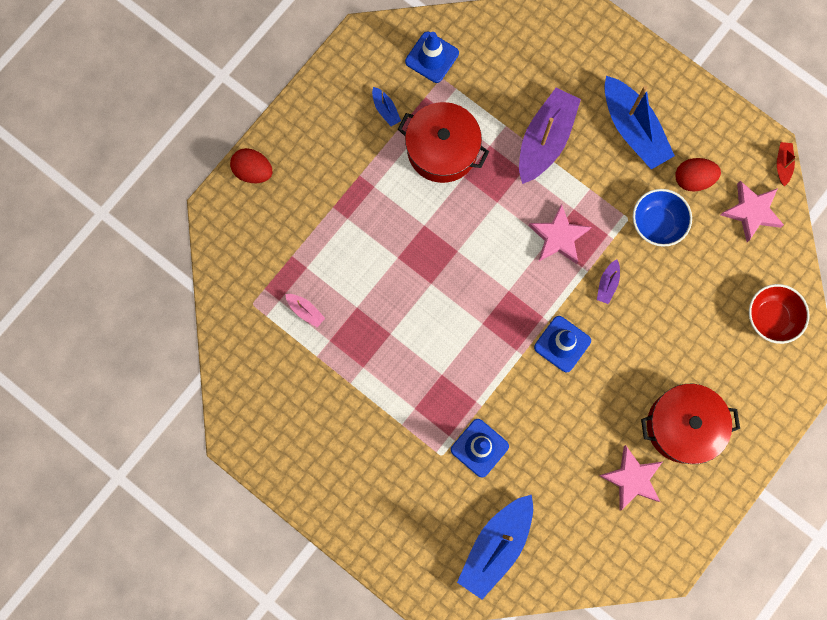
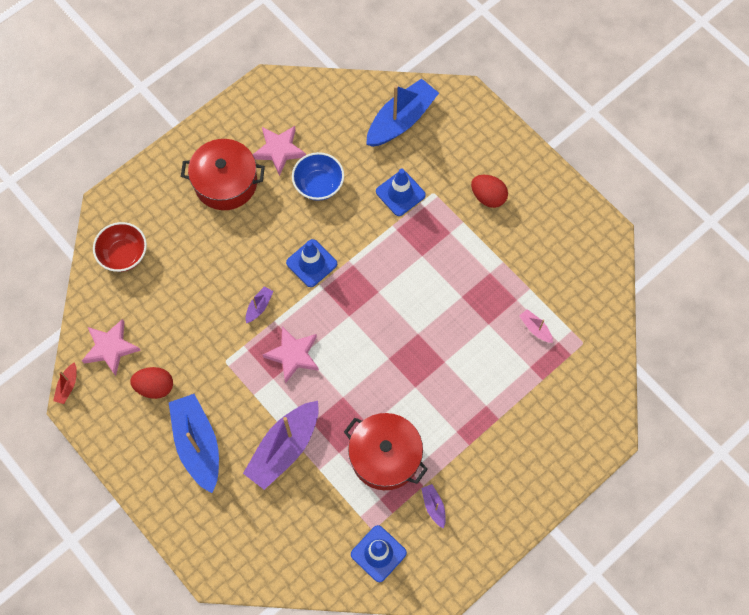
camera: 170 degrees left, 10 degrees down
(253, 171) = (571, 466): red egg -> red egg (488, 197)
(385, 109) = (433, 506): blue boat -> purple boat
(657, 223) = (200, 352): blue bowl -> blue bowl (319, 185)

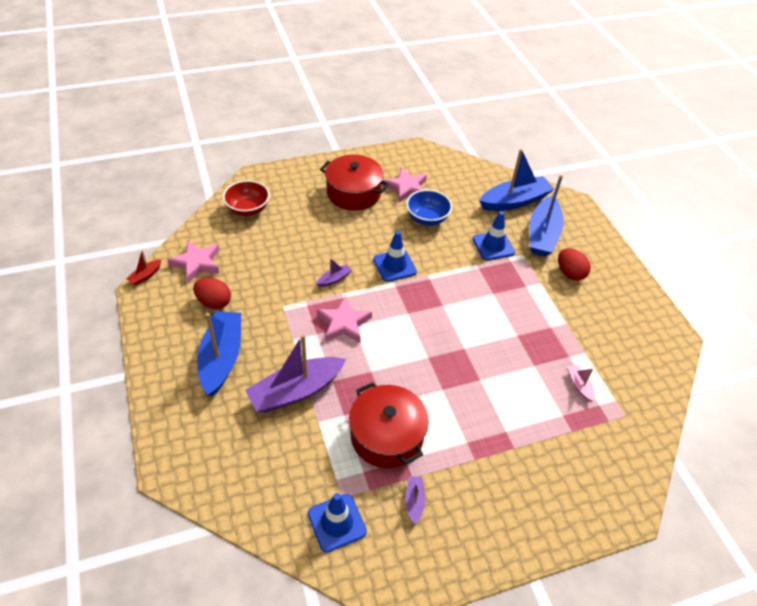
camera: 20 degrees right, 20 degrees down
(445, 156) = (543, 235): none -> blue boat

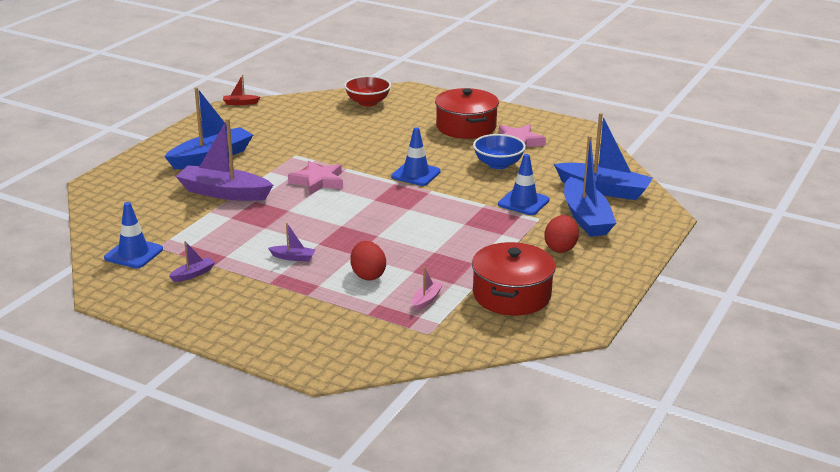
camera: 50 degrees right, 20 degrees down
(197, 263) = (282, 112): pink star -> none
(214, 302) = (256, 133): red egg -> red egg (368, 275)
(334, 279) = (356, 160): purple boat -> purple boat (293, 257)
(386, 436) = (236, 240): red pot -> red pot (511, 295)
(543, 235) = (586, 218): blue boat -> blue boat turned 75 degrees counterclockwise

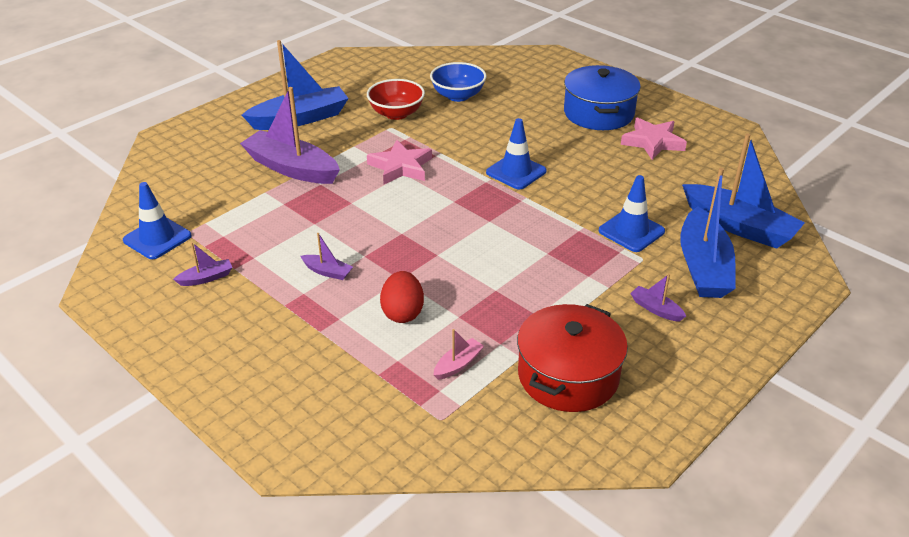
camera: 15 degrees right, 10 degrees up
(240, 103) = (361, 53): red boat -> none
(367, 102) = (499, 67): red bowl -> red bowl (396, 113)
(466, 127) = (598, 113): red pot -> blue pot
(498, 164) = (619, 170): blue bowl -> blue bowl (458, 96)
(560, 248) = (656, 309): red egg -> purple boat

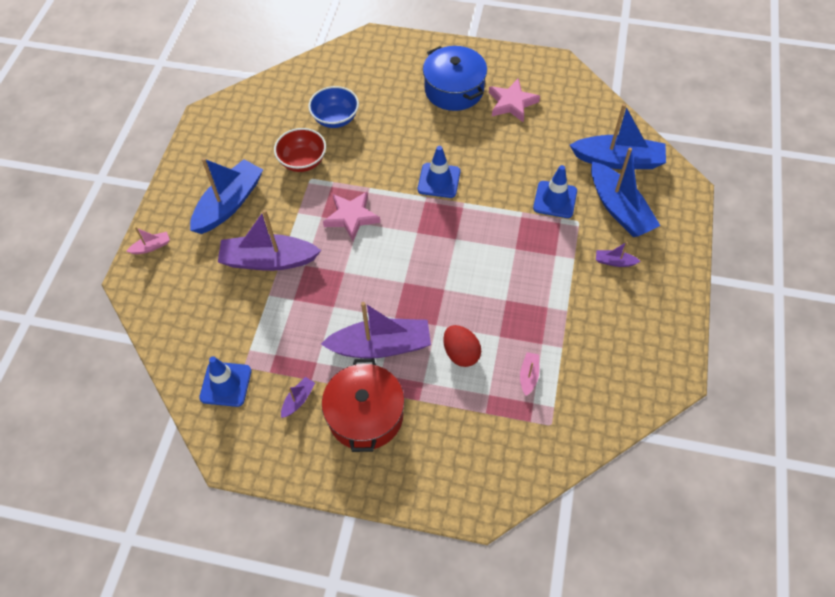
camera: 30 degrees left, 20 degrees up
(204, 122) = (151, 247): none -> pink boat
(327, 272) = (381, 346): purple boat -> purple boat, size x2.31
(568, 375) = (599, 346): red pot -> red pot (365, 415)

